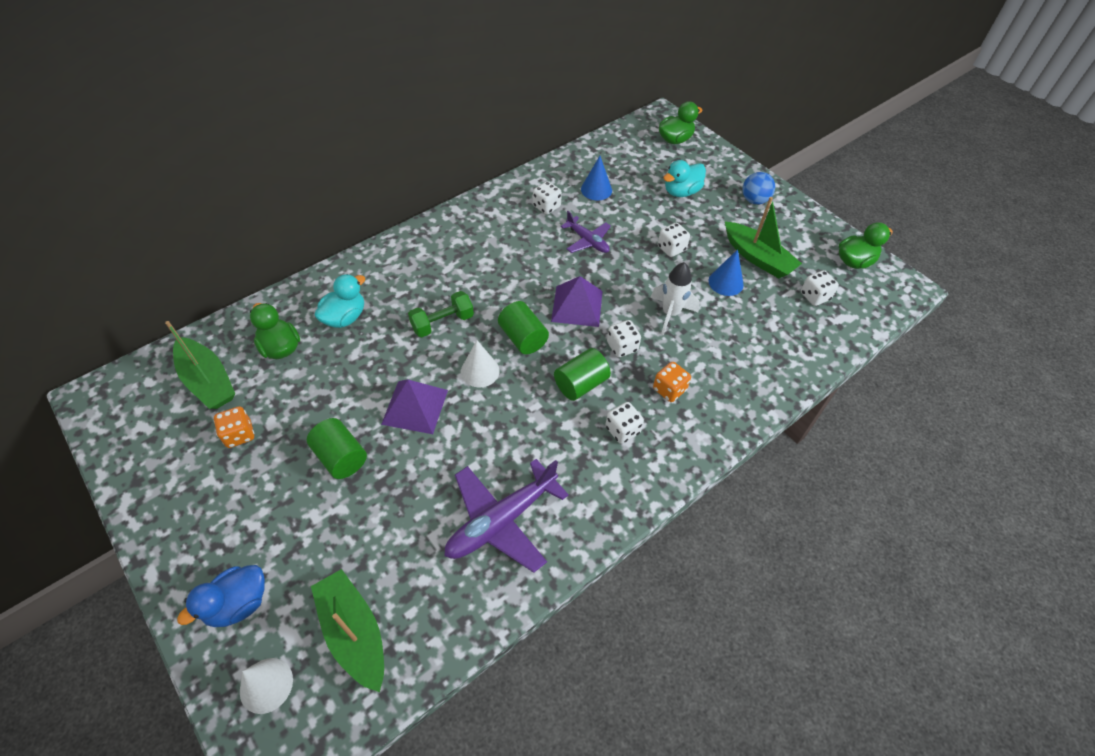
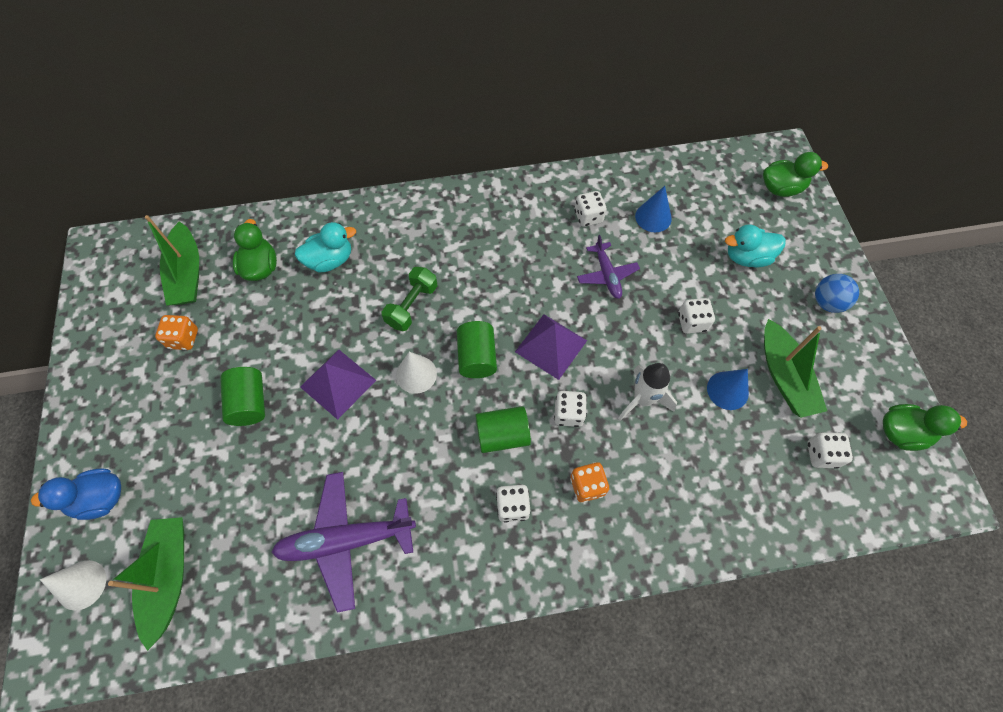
camera: 30 degrees right, 10 degrees up
(442, 323) = (412, 306): green dumbbell -> green dumbbell turned 60 degrees counterclockwise

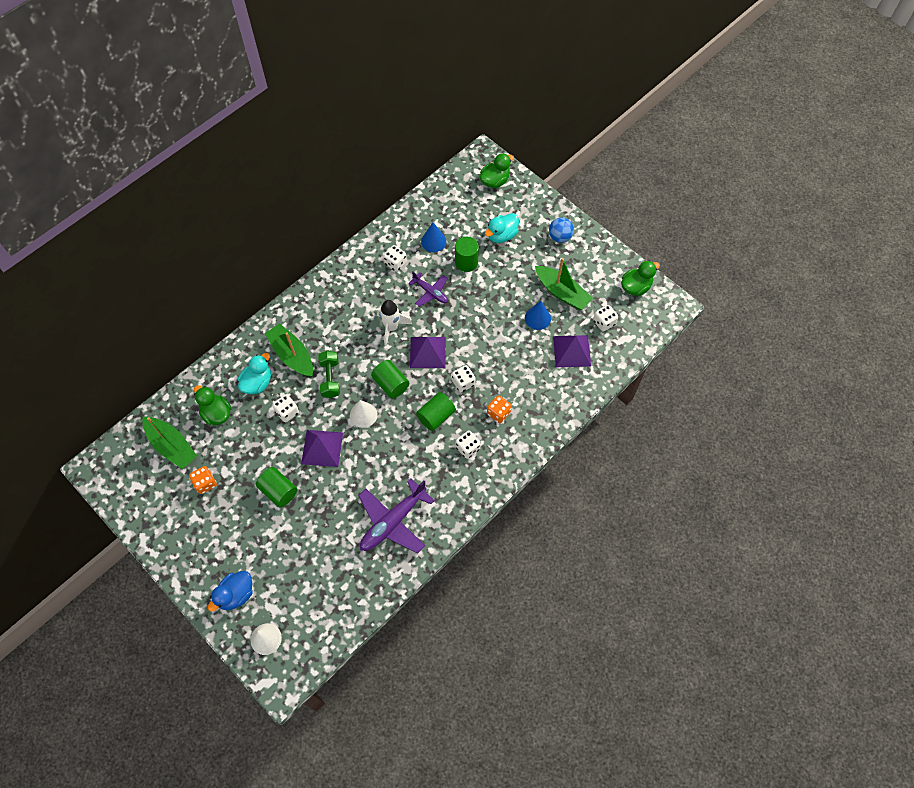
camera: 35 degrees left, 0 degrees up
(169, 577) = (312, 602): green boat -> green boat (292, 355)
(642, 399) = (497, 351): white rocket -> white rocket (391, 328)
(678, 264) = (466, 262): none -> green cylinder
(692, 322) = (495, 292): white dice -> white dice (287, 412)
(748, 465) = (571, 351): none -> purple pyramid

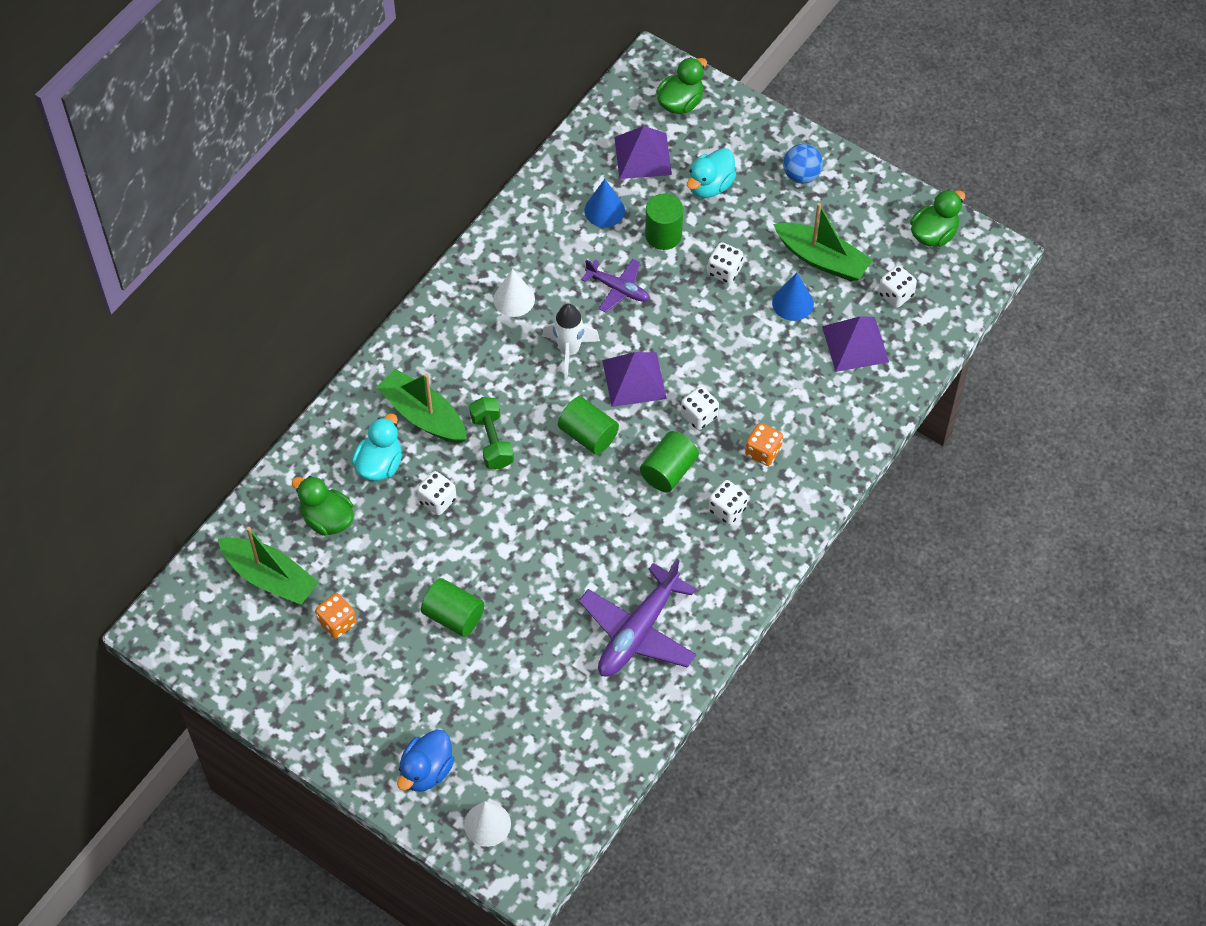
camera: 10 degrees left, 5 degrees down
(322, 448) = (504, 544): purple pyramid -> purple pyramid (642, 156)
(363, 415) = (556, 486): white cone -> white cone (514, 299)
(395, 263) = (552, 252): white dice -> white dice (724, 271)

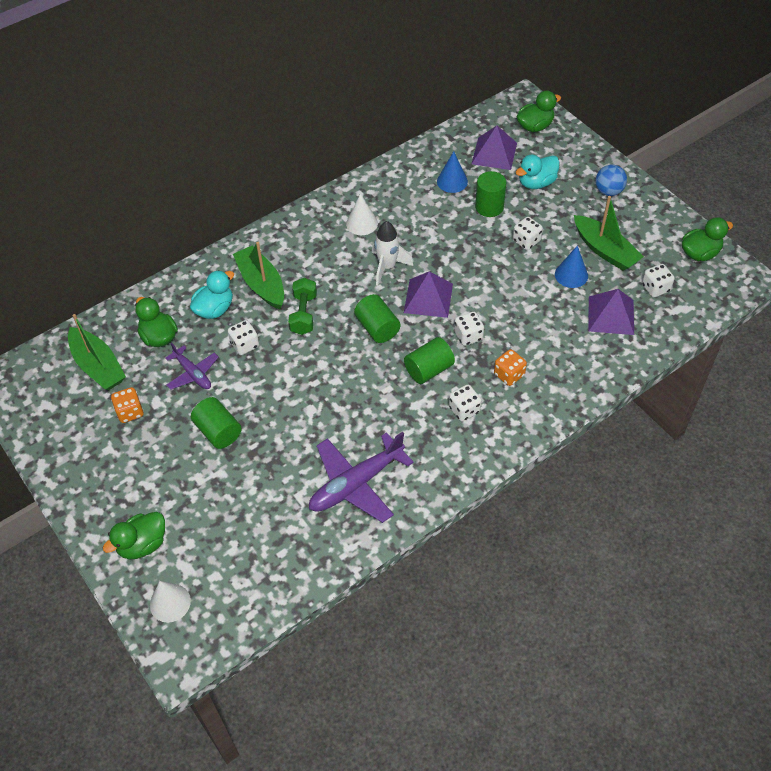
camera: 20 degrees right, 5 degrees down
(426, 771) = (142, 544): blue duck -> green duck
(618, 289) = (441, 234): purple plane -> purple plane (193, 374)

